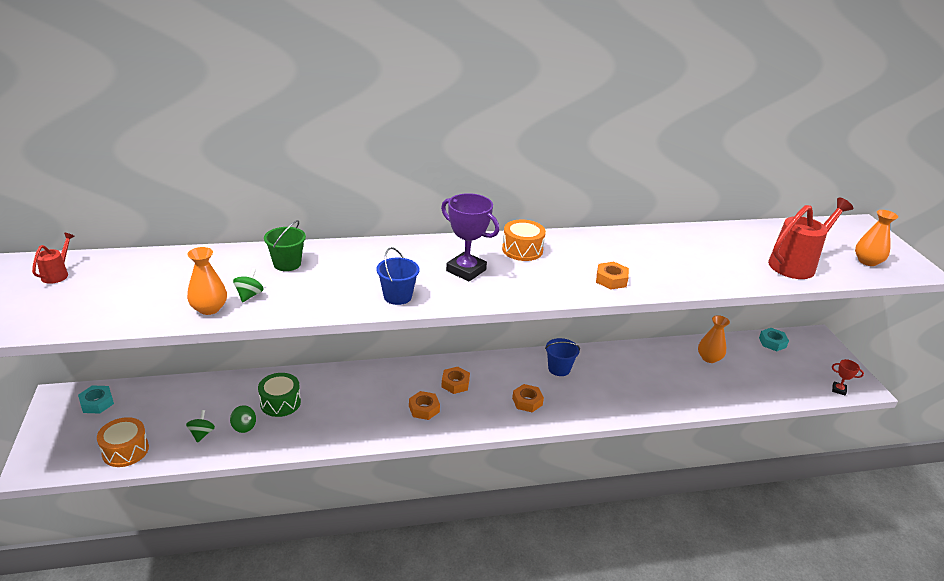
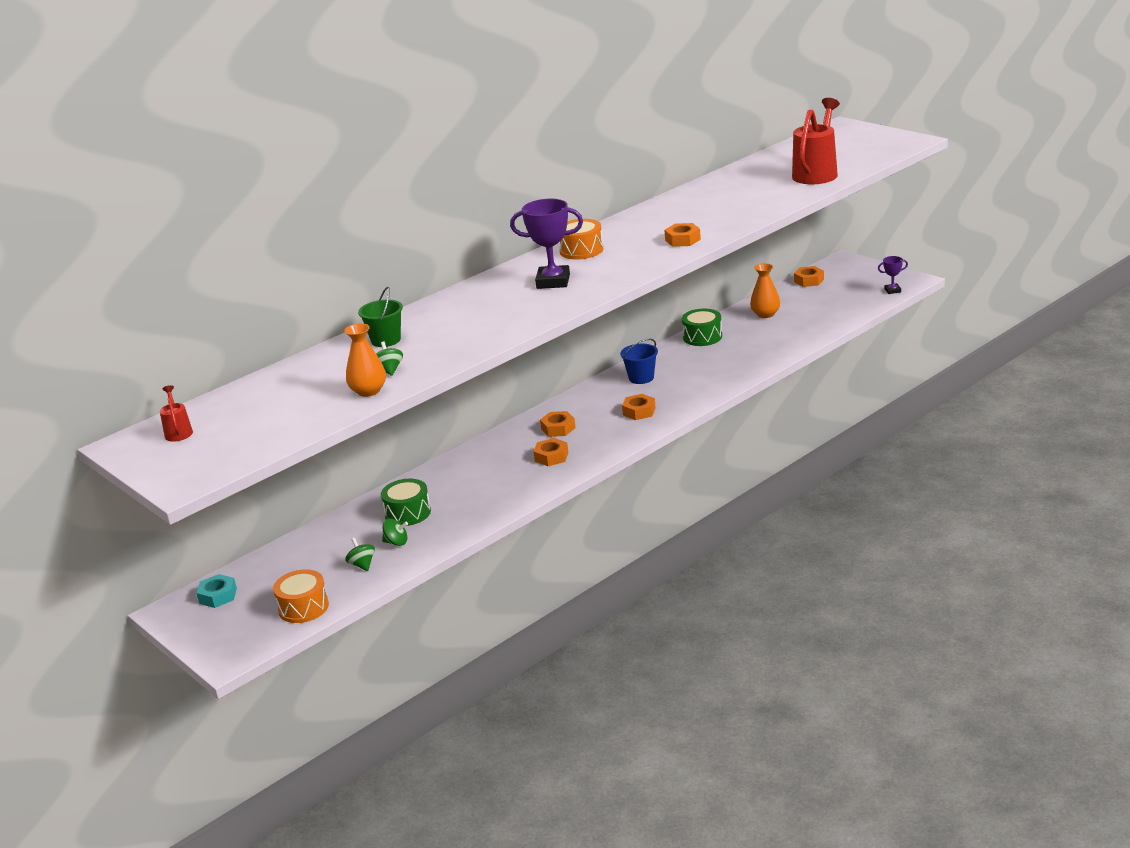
camera: 25 degrees left, 5 degrees down
(397, 296) = (520, 319): blue bucket -> none
(640, 354) = (702, 337): none -> green drum
(772, 342) = (809, 280): turquoise nut -> orange nut
(838, 390) = (892, 290): red trophy -> purple trophy
(867, 261) = (869, 150): orange vase -> none

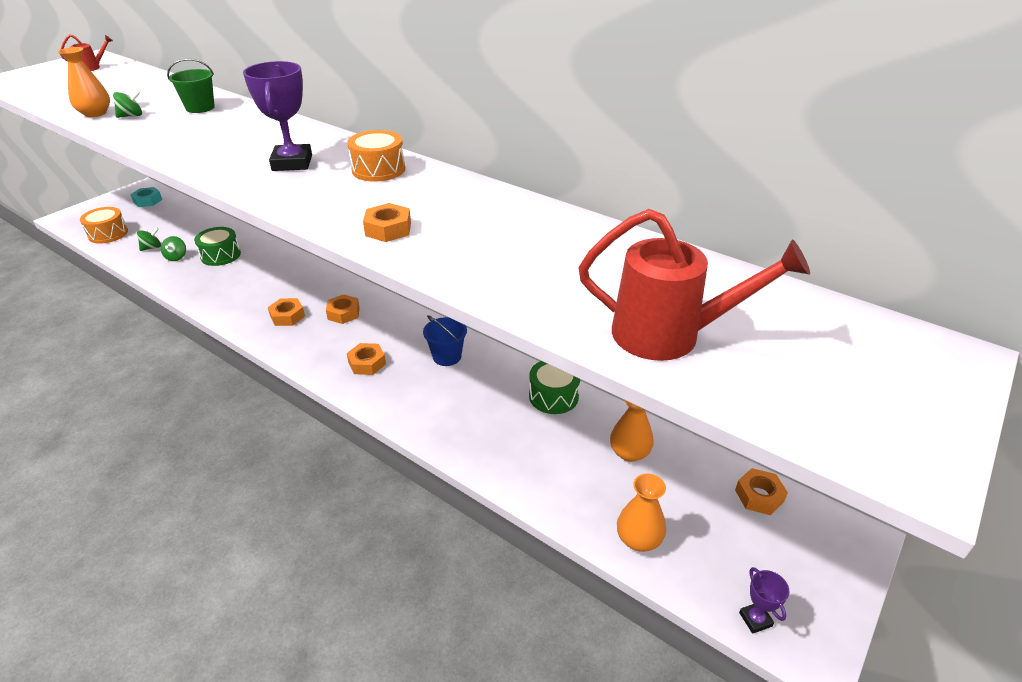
camera: 75 degrees right, 10 degrees up
(837, 316) = (638, 539): none -> orange vase

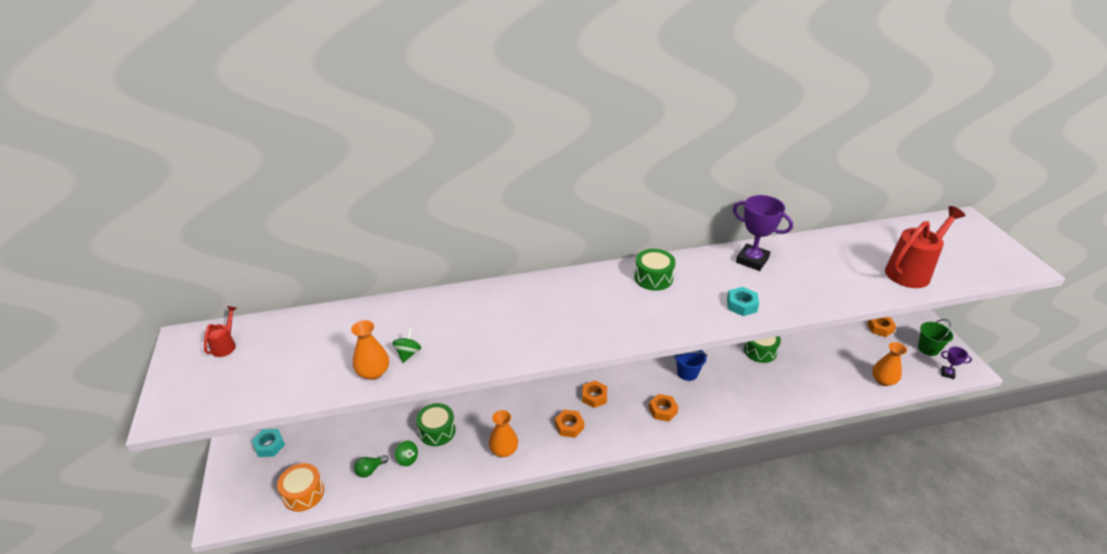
camera: 50 degrees left, 0 degrees up
(152, 247) = (370, 470): green spinning top -> green light bulb
(200, 108) = (437, 314): green bucket -> green bucket (928, 348)
(292, 163) = (604, 306): purple trophy -> purple trophy (752, 260)
(378, 169) = (653, 278): orange drum -> green drum
(388, 229) = (741, 305): orange nut -> turquoise nut
(629, 452) = (824, 349): orange vase -> orange vase (504, 450)

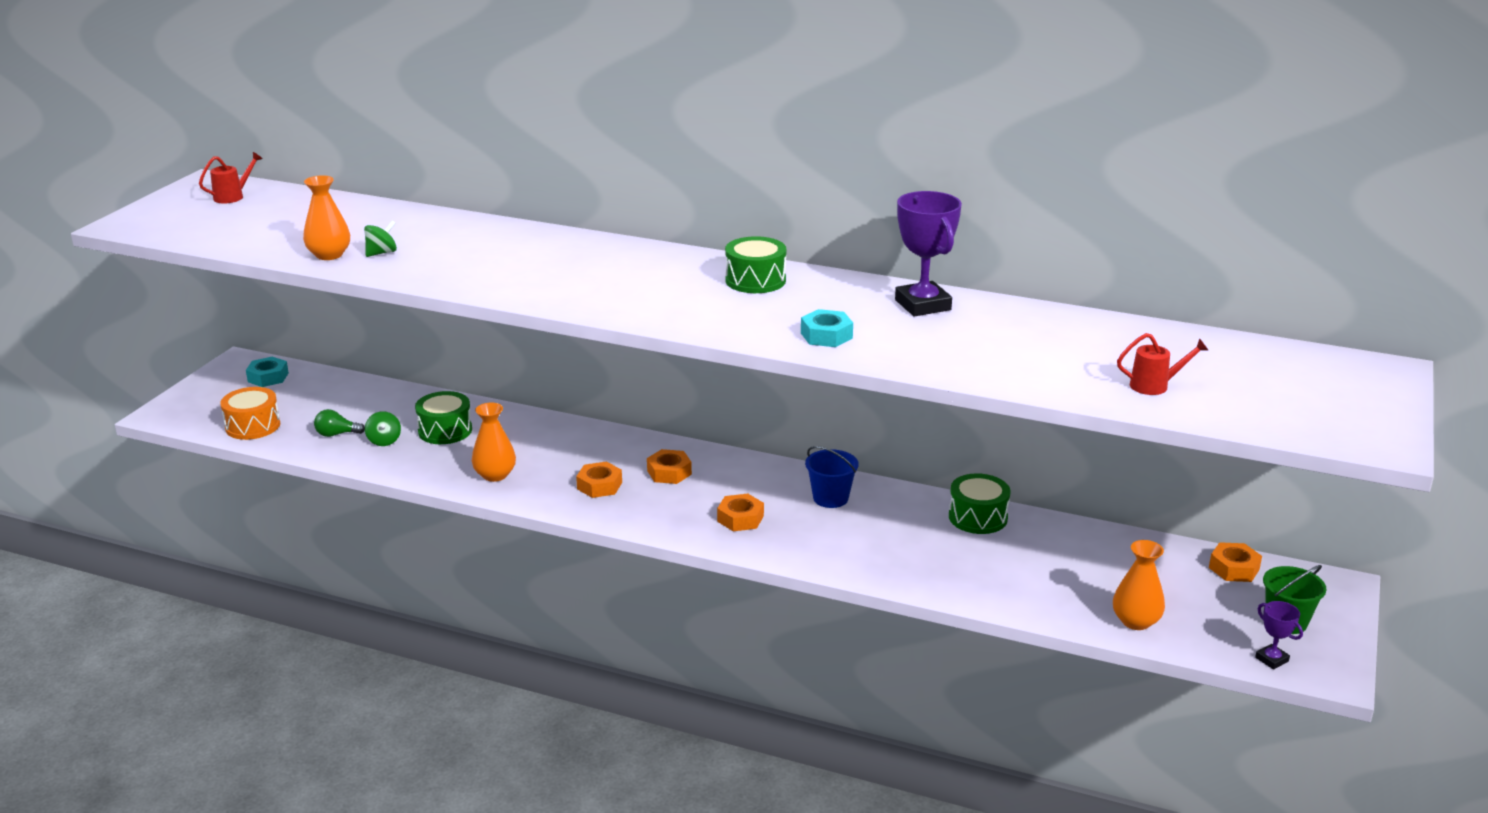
camera: 35 degrees right, 10 degrees down
(911, 271) = (1155, 386): red watering can -> red watering can, size x0.48

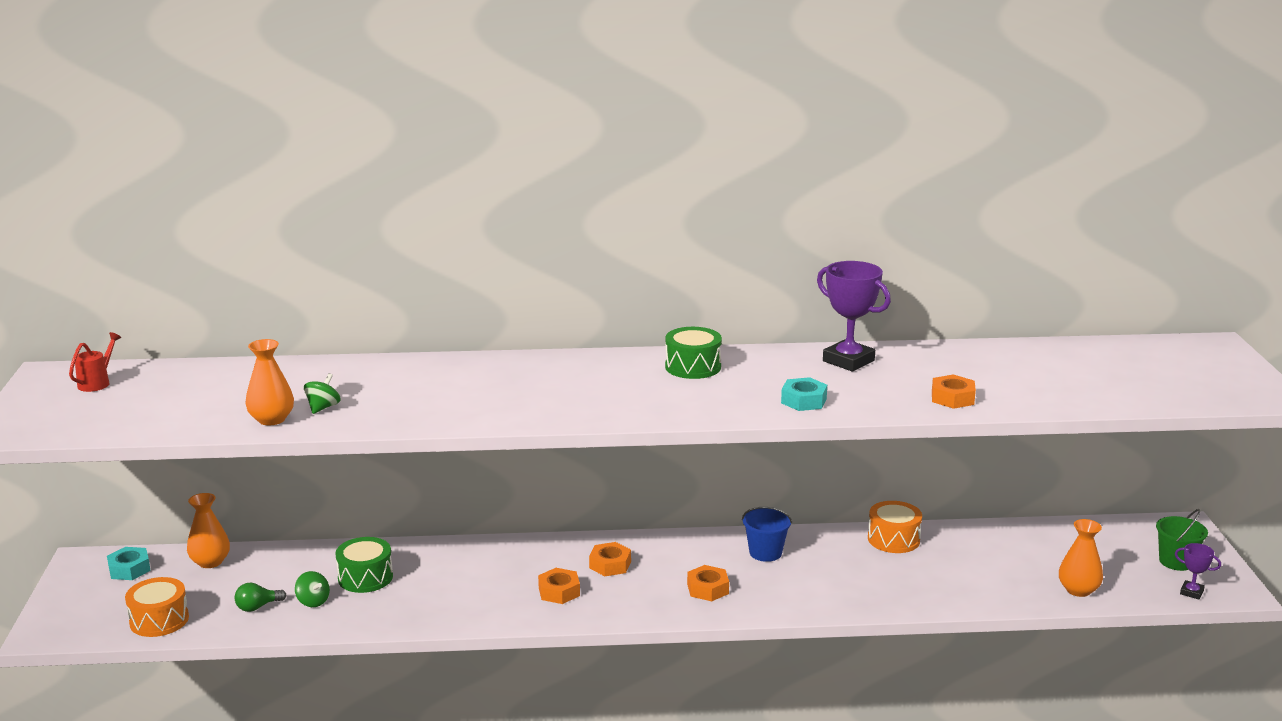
camera: 25 degrees left, 5 degrees down
(495, 475) = (453, 606): orange vase -> orange vase (210, 562)
(978, 517) = (893, 539): green drum -> orange drum
(1155, 386) = (1084, 388): red watering can -> none
(1234, 568) = (1107, 531): orange nut -> orange nut (952, 398)

